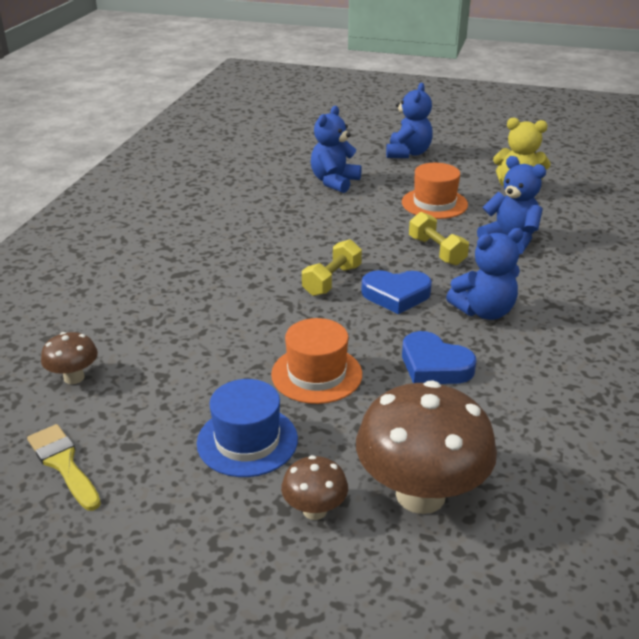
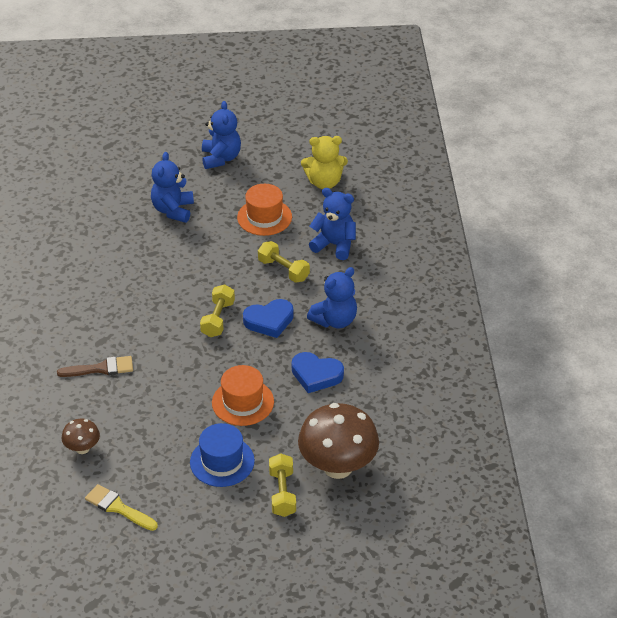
camera: 20 degrees left, 10 degrees up
(160, 299) = (100, 368): none -> brown brush
(314, 510) = (282, 493): brown mushroom -> yellow dumbbell

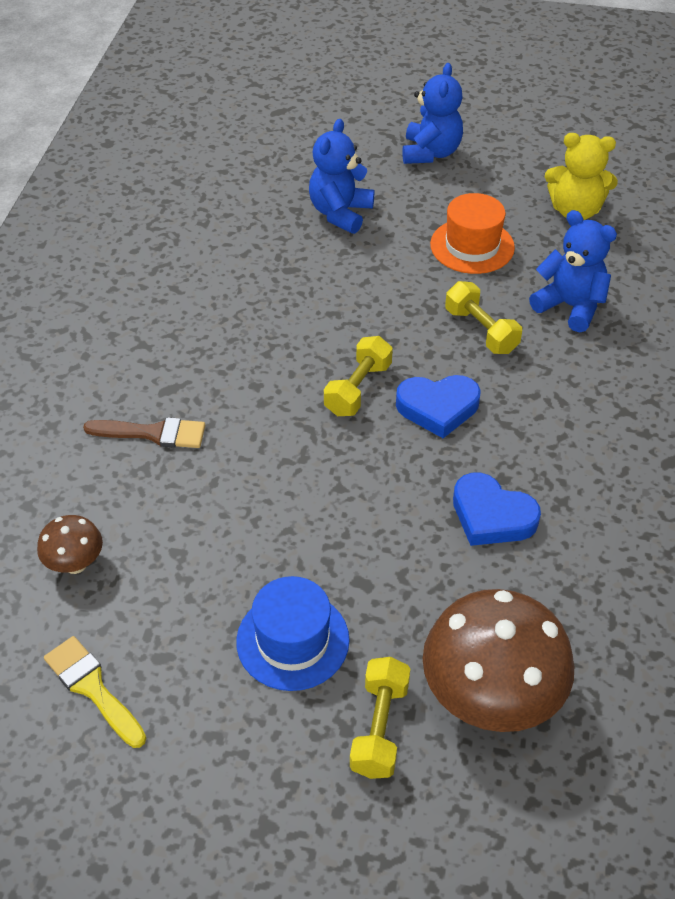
camera: 15 degrees right, 5 degrees up
(243, 402) = (358, 538): orange hat -> none
(335, 320) = (544, 427): blue teddy bear -> none

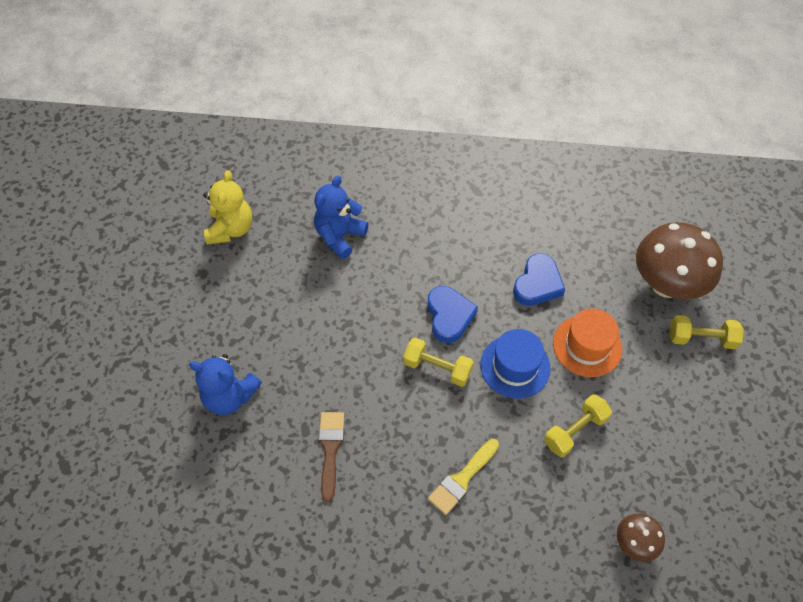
camera: 95 degrees left, 10 degrees up
(93, 688) = (725, 507): yellow brush -> yellow brush (462, 479)
(153, 433) = (502, 510): brown brush -> brown brush (330, 449)
(292, 640) = (657, 390): blue hat -> blue hat (515, 366)
(430, 153) = (147, 330): blue teddy bear -> none
(472, 246) = (273, 297): orange hat -> orange hat (587, 346)
(481, 331) = (369, 290): yellow dumbbell -> yellow dumbbell (575, 430)

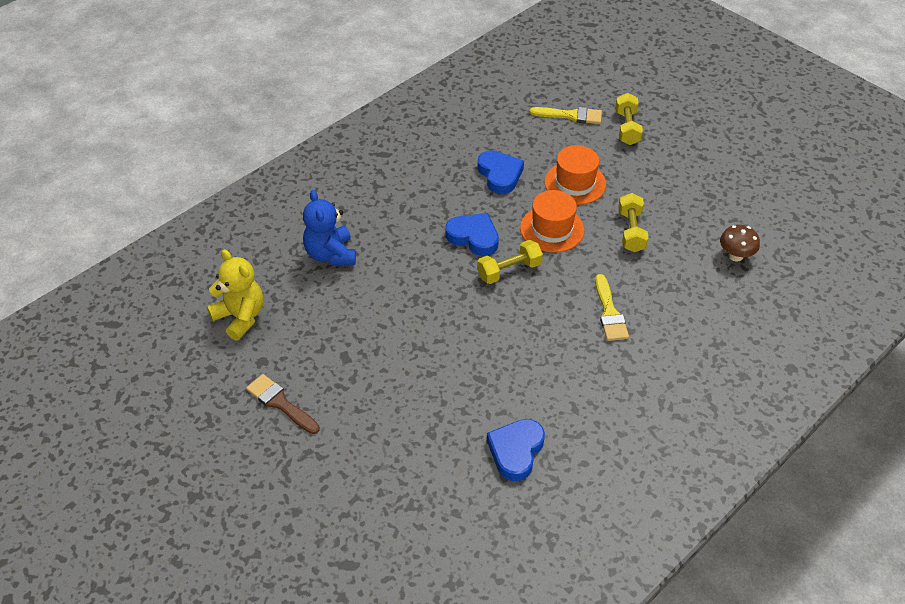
camera: 50 degrees left, 10 degrees down
(230, 396) = (401, 409): blue teddy bear -> none
(253, 509) = (516, 451): none -> blue heart
(330, 449) = (513, 373): brown brush -> brown brush (280, 403)
(515, 366) = (552, 229): blue hat -> orange hat
(666, 284) = (570, 115): brown mushroom -> yellow brush
(701, 338) = (627, 128): yellow dumbbell -> yellow dumbbell turned 45 degrees counterclockwise

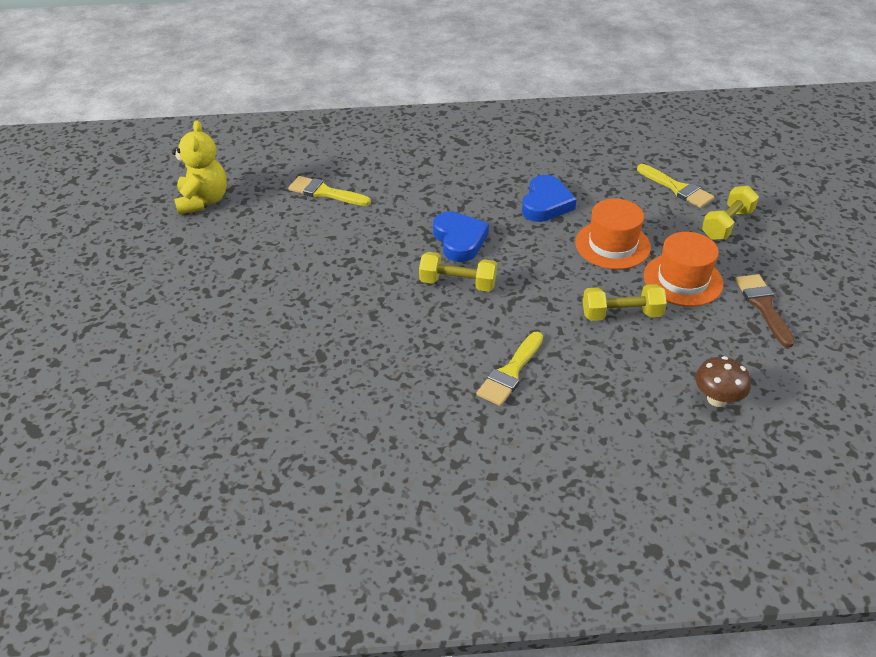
camera: 40 degrees right, 5 degrees down
(280, 403) = (149, 277): brown brush -> brown brush (763, 306)
(331, 254) = (325, 192): blue teddy bear -> yellow brush
(516, 451) = (273, 435): blue heart -> none
(552, 229) = (541, 271): orange hat -> orange hat (682, 280)
(631, 231) = (621, 314): yellow dumbbell -> yellow dumbbell turned 45 degrees clockwise

